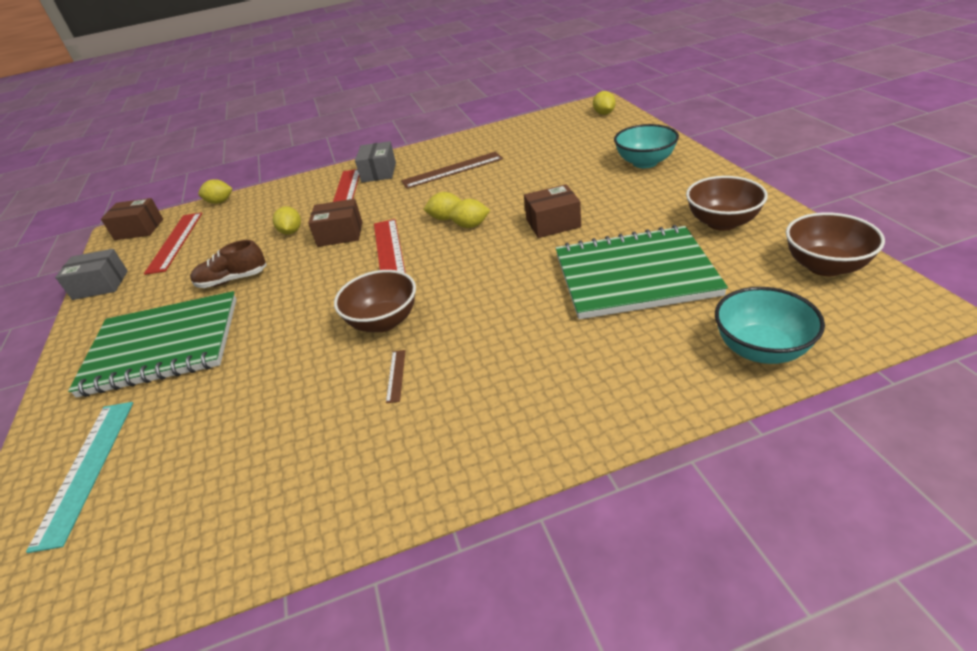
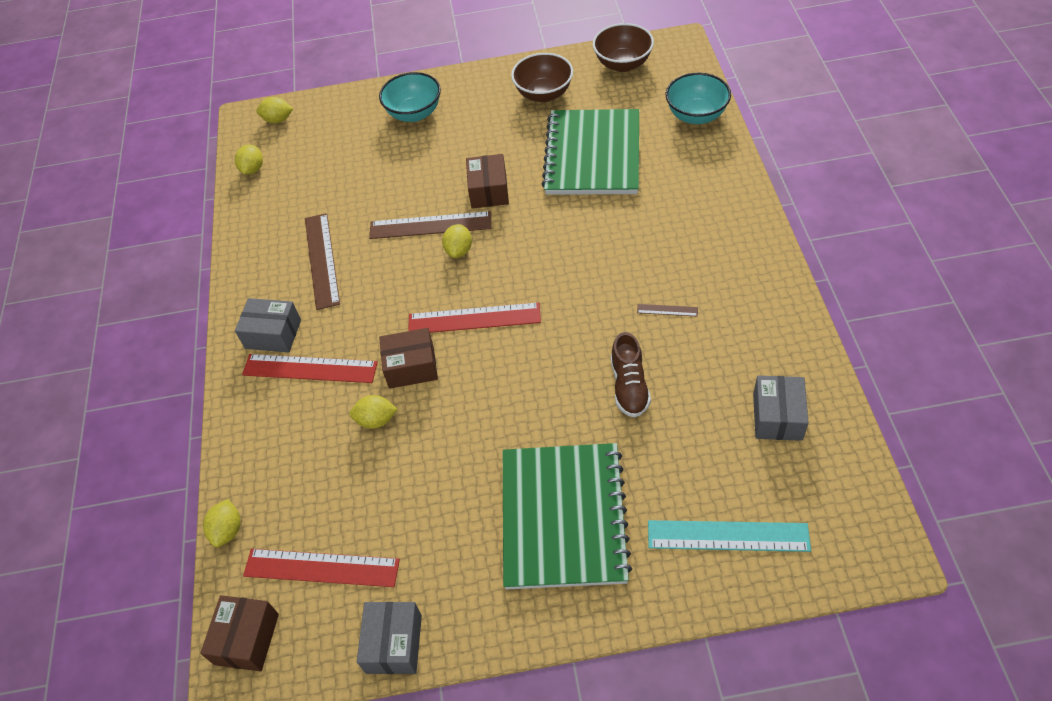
camera: 80 degrees left, 15 degrees up
(221, 501) = (777, 416): none -> grey box
(232, 280) = (459, 469): brown shoe -> brown shoe (629, 386)
(340, 234) = (411, 367): brown box -> brown box turned 75 degrees clockwise
(383, 321) = (592, 320): brown bowl -> none
(446, 218) = (431, 270): yellow lemon -> yellow lemon (253, 169)
(499, 205) = (430, 225): none -> brown ruler

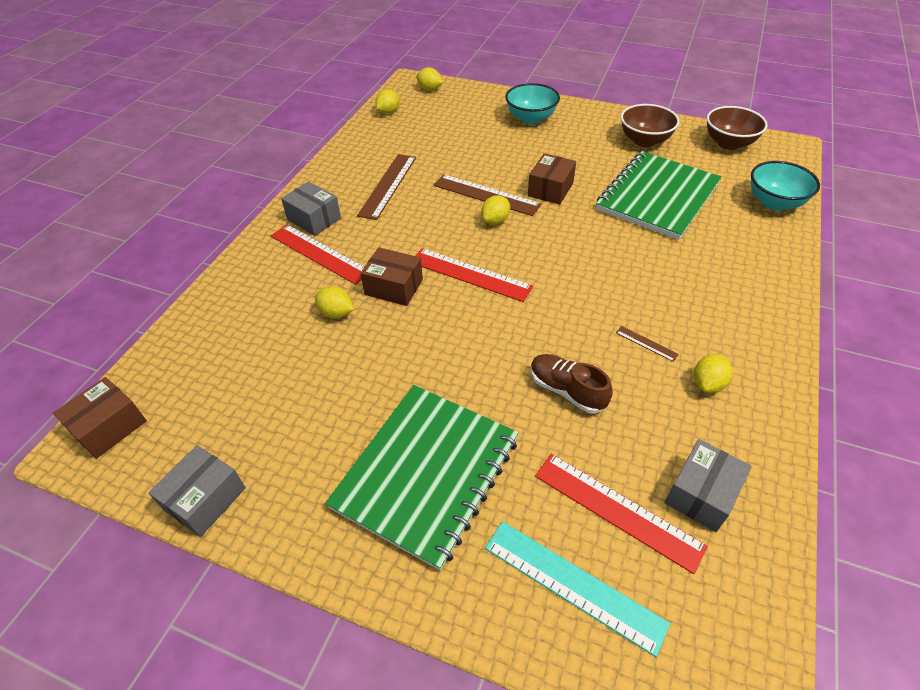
camera: 25 degrees right, 5 degrees down
(228, 530) = (168, 338): yellow lemon -> yellow lemon (707, 384)
(321, 568) = (205, 403): red ruler -> red ruler (617, 510)
(629, 386) = (567, 390): brown shoe -> brown shoe turned 105 degrees clockwise

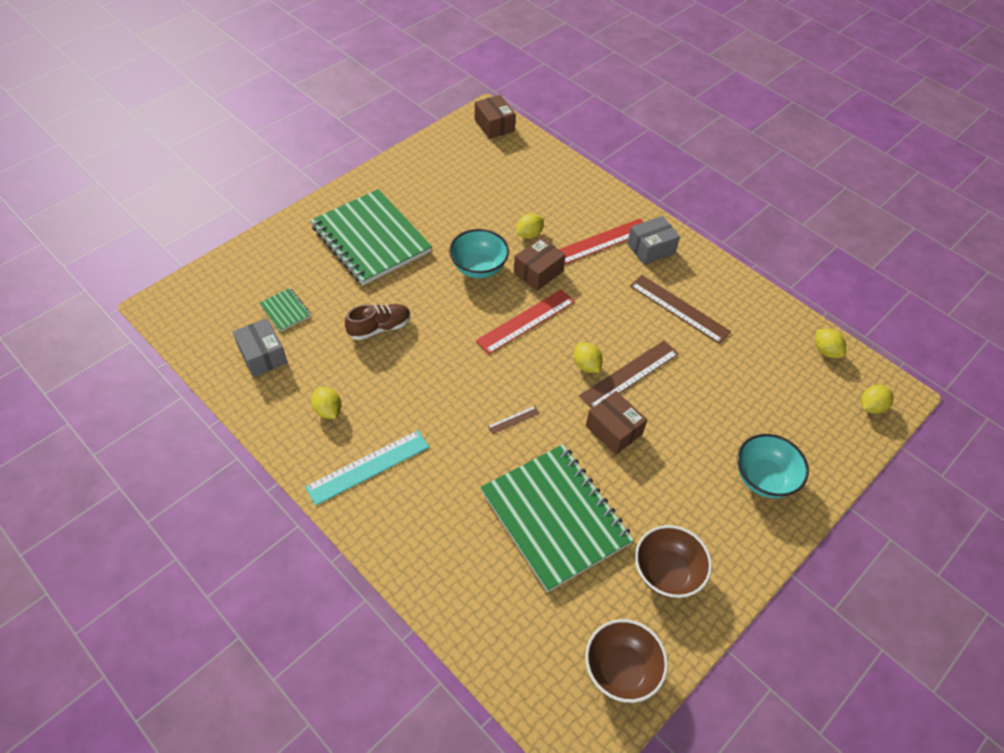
camera: 110 degrees right, 5 degrees up
(205, 499) = (419, 153): grey box -> none
(573, 584) = (264, 273): turquoise ruler -> turquoise ruler (368, 467)
(617, 510) = (285, 311): red ruler -> green notebook
(646, 343) = (386, 395): brown ruler -> brown ruler (513, 420)
(774, 202) = (488, 628): turquoise bowl -> turquoise bowl (478, 268)

